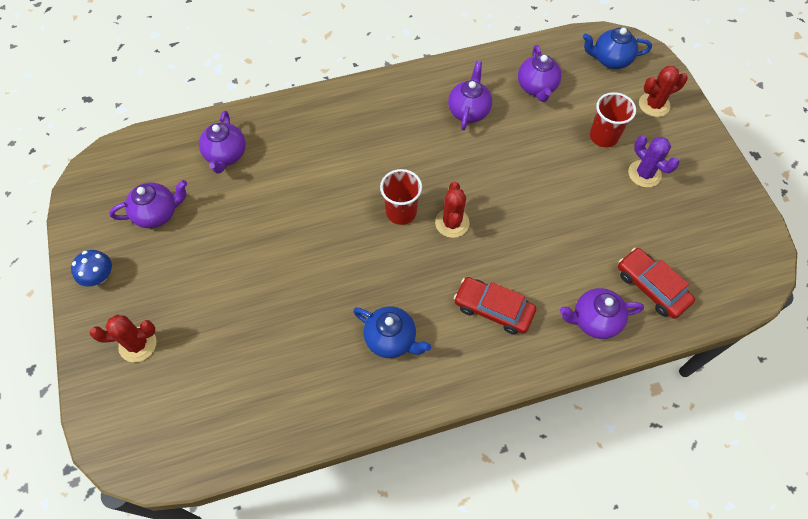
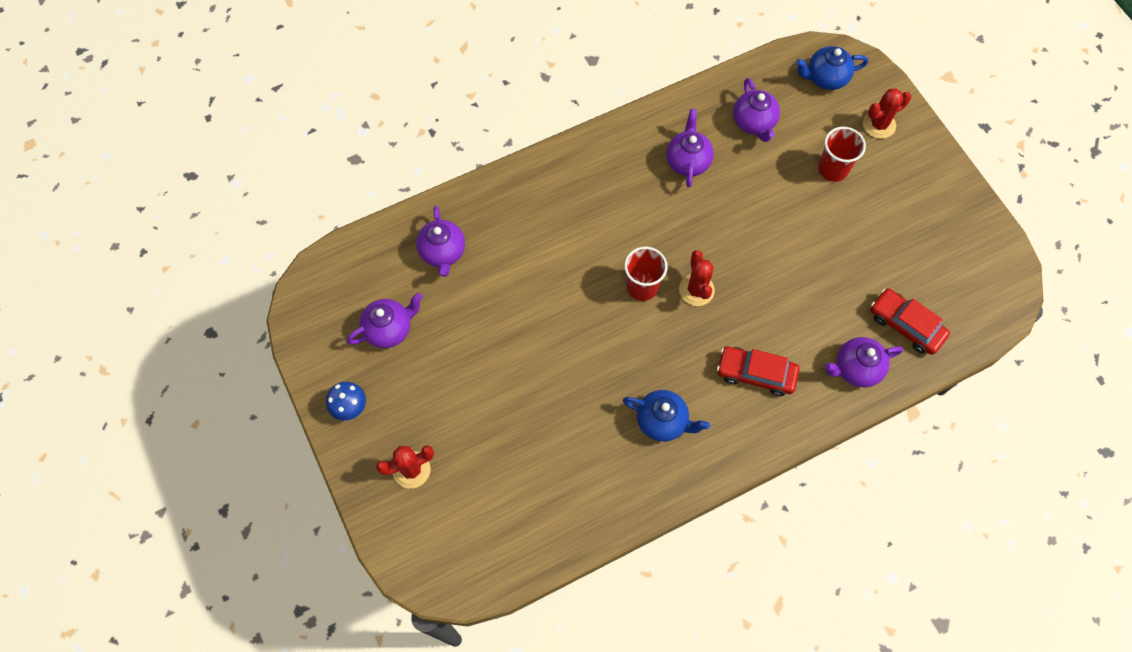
camera: 10 degrees left, 5 degrees up
(644, 174) = (880, 205): purple cactus -> none

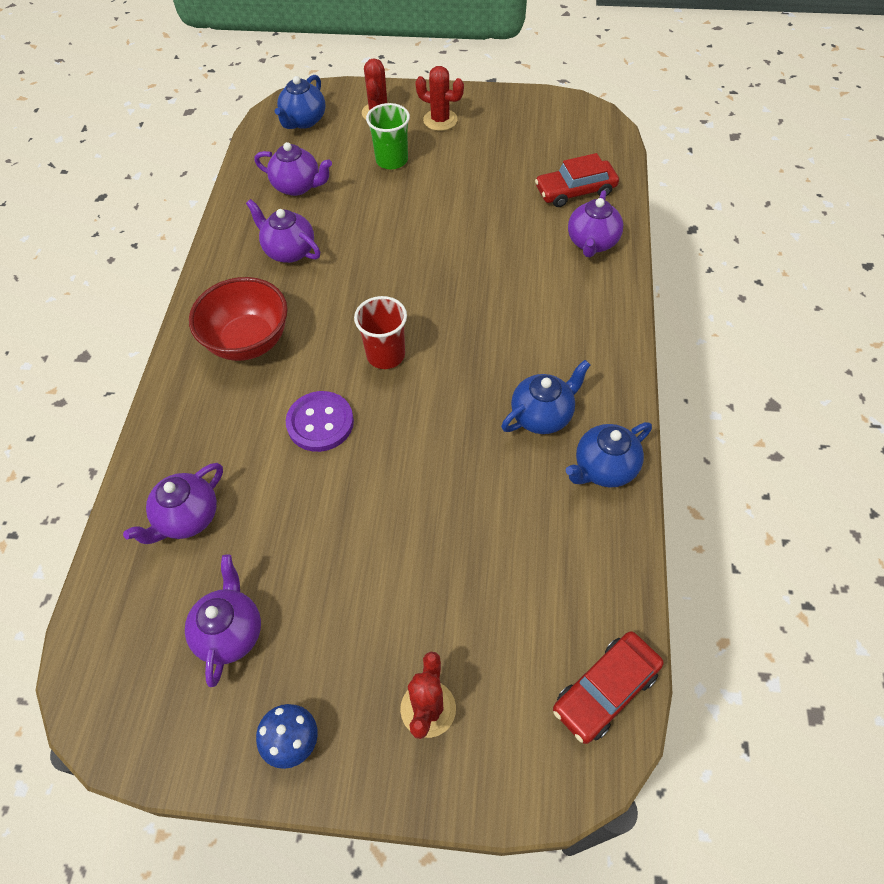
camera: 55 degrees left, 10 degrees down
(443, 252) = (187, 518): purple teapot -> purple teapot turned 105 degrees clockwise
(559, 282) = (320, 423): none -> purple button
(591, 192) = (248, 341): none -> red bowl
(646, 486) = (604, 468): none -> blue teapot
(696, 290) = (425, 314): red cactus -> red cactus (440, 120)
(756, 373) = (545, 315): red car -> red car (605, 690)
(833, 169) = (392, 160): red cup -> green cup

